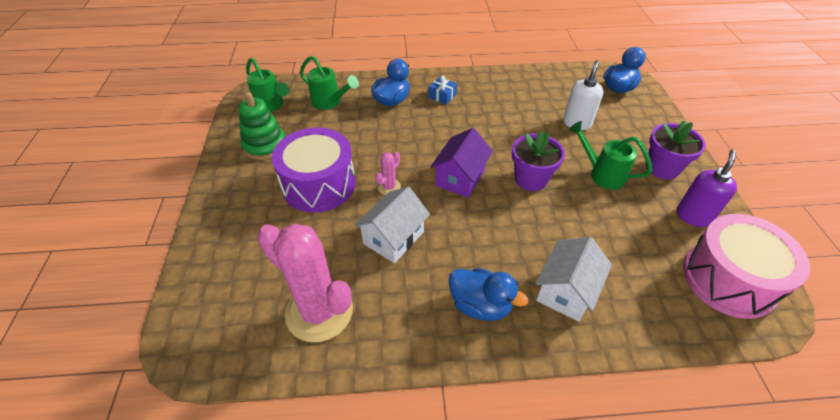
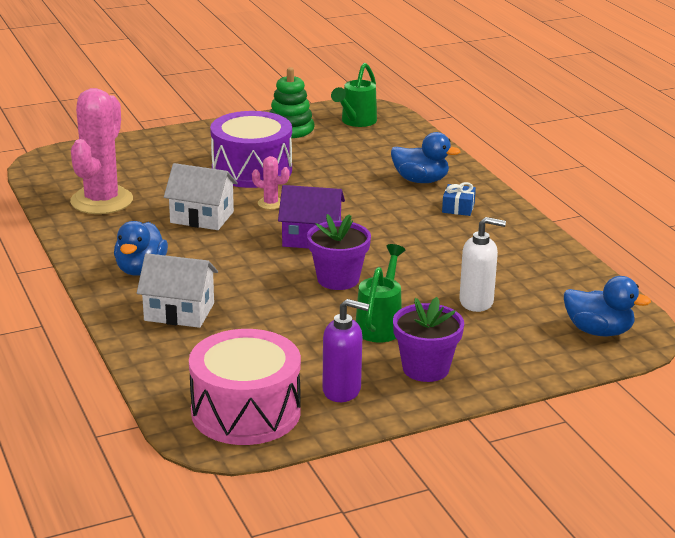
camera: 70 degrees right, 20 degrees down
(330, 102) = (387, 149): green watering can -> none

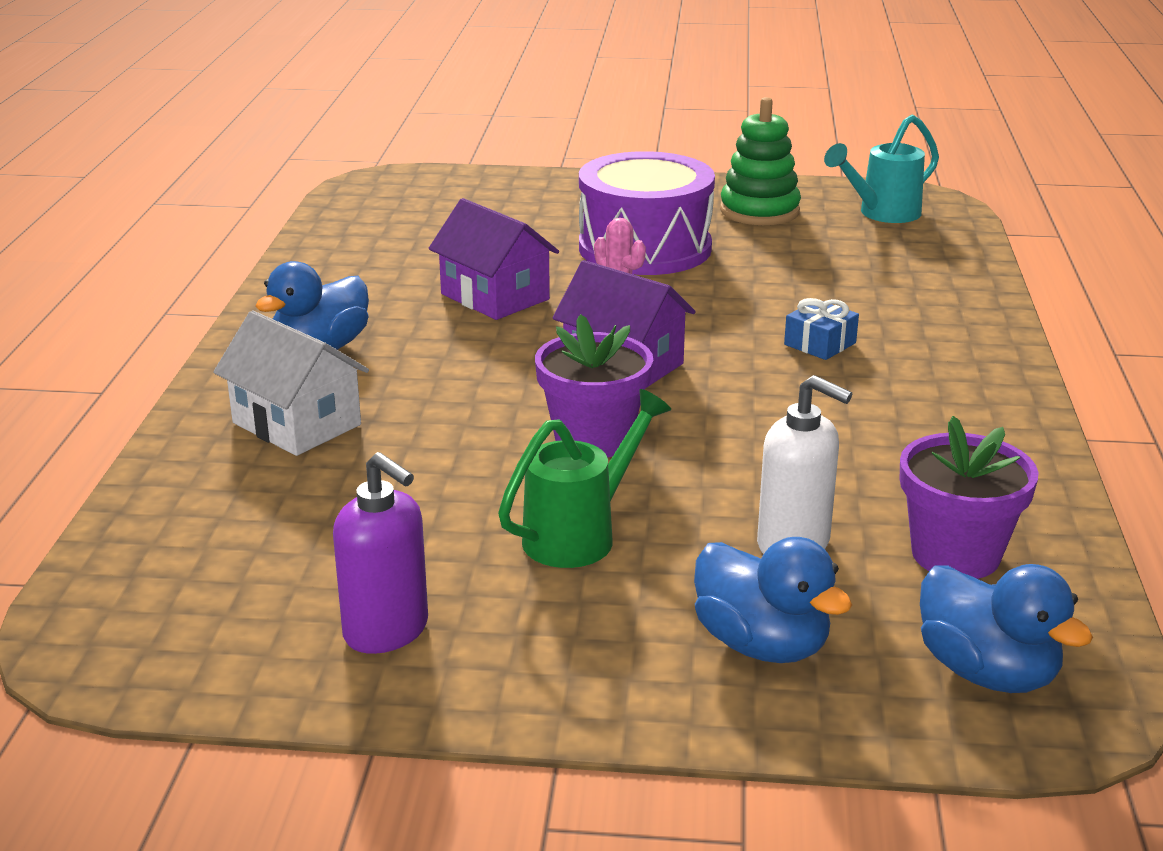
camera: 30 degrees right, 0 degrees up
(101, 201) = (386, 245): pink cactus -> none
(202, 217) = (495, 297): white house -> purple house
(246, 412) = (195, 616): pink drum -> none
(356, 122) = (881, 214): green watering can -> turquoise watering can
(421, 180) = (901, 319): blue duck -> blue duck (762, 645)
(425, 368) = (573, 638): purple flower pot -> purple flower pot (955, 554)
(458, 208) = (923, 375): blue gift -> blue gift (820, 344)

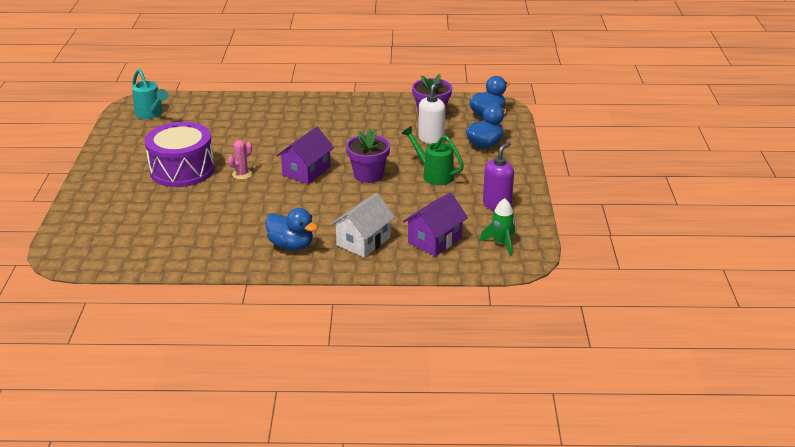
camera: 95 degrees left, 5 degrees up
(188, 617) = (501, 243): none -> green rocket
(495, 297) = (236, 205): purple house -> purple house (435, 240)
(759, 211) = (140, 142): green stacking toy -> none
(820, 344) = (287, 131): blue gift -> none

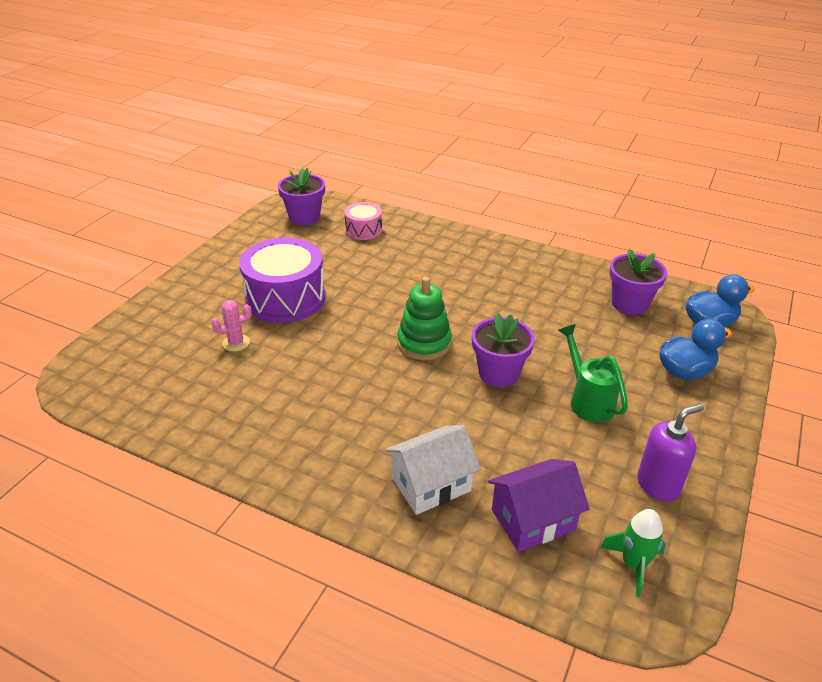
camera: 25 degrees right, 5 degrees up
(151, 114) = (304, 217): turquoise watering can -> purple flower pot
(207, 112) = (363, 230): none -> pink drum
(242, 174) = (346, 324): pink cactus -> pink cactus (236, 343)
(291, 245) = (334, 456): blue duck -> none
(306, 171) = (424, 343): purple house -> green stacking toy
(431, 139) = (612, 341): white soap dispenser -> none

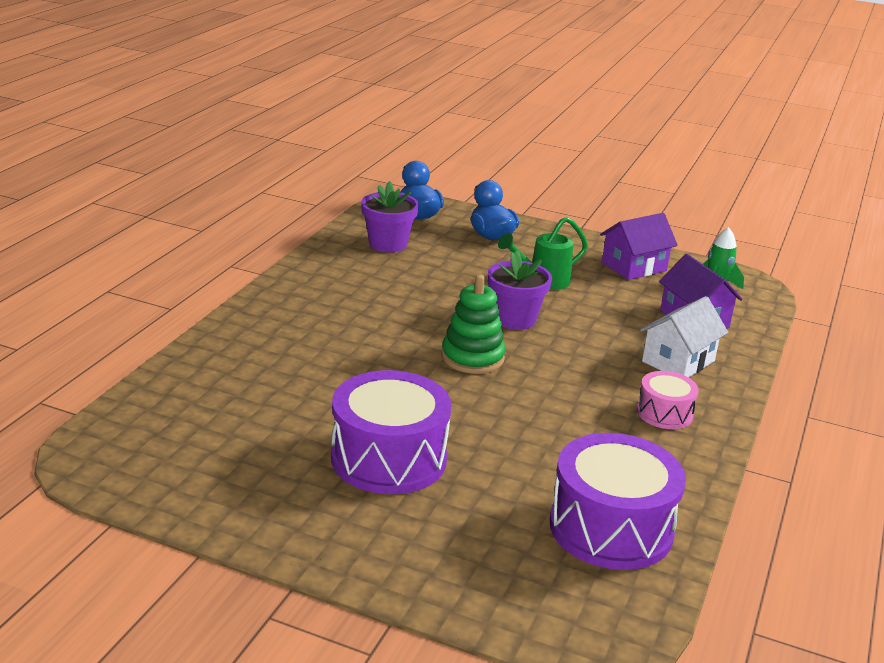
camera: 95 degrees left, 10 degrees down
(181, 395) = (611, 528): none -> purple drum
(236, 343) = (497, 493): pink cactus -> none
(304, 217) = (150, 453): purple flower pot -> none
(363, 230) = (205, 397): pink drum -> pink drum (664, 413)
(431, 484) = (678, 361): white house -> white house turned 75 degrees clockwise
(658, 485) = (634, 267): purple soap dispenser -> purple house

